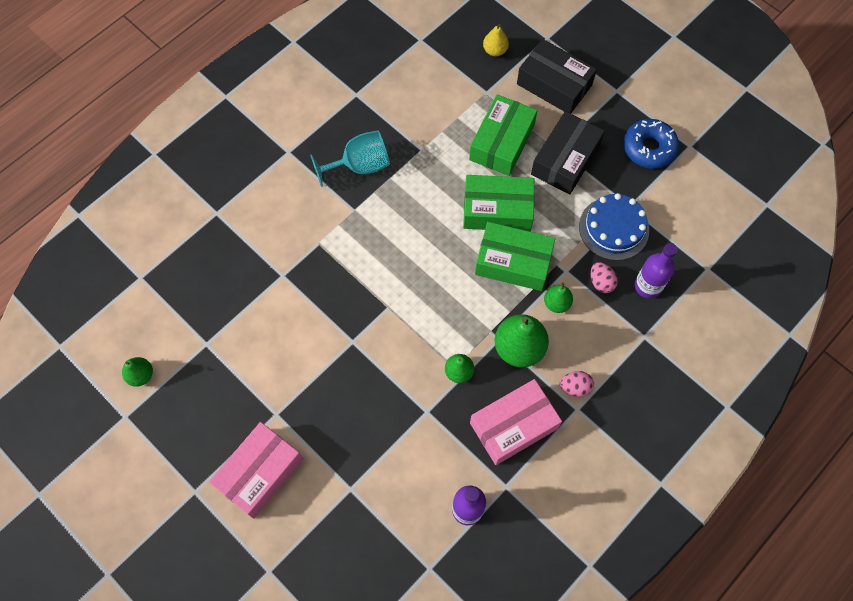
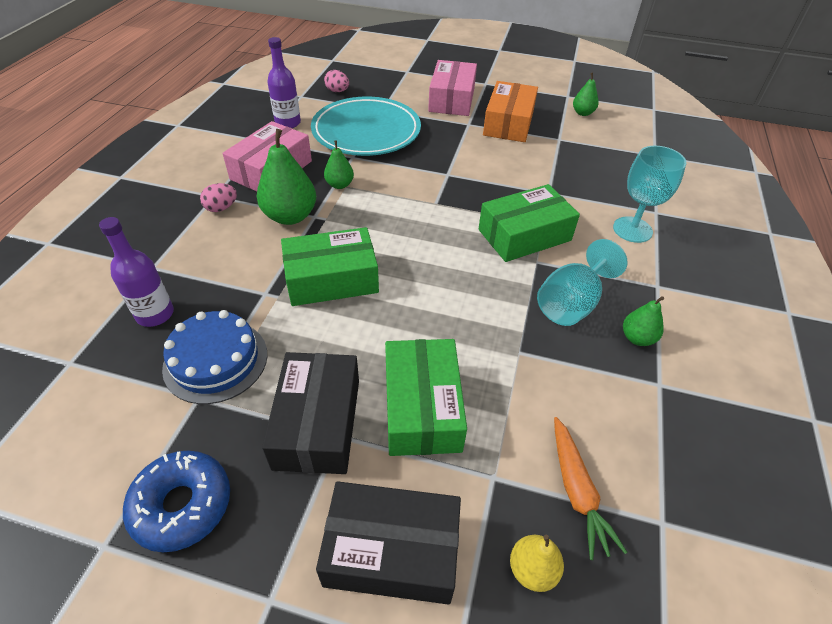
camera: 150 degrees right, 20 degrees down
(234, 395) = (508, 123): none -> orange box
(254, 205) = (632, 229): none -> turquoise goblet
(391, 450) = (366, 132): none -> turquoise plate
(449, 68) = (576, 491): none -> orange carrot
(497, 210) = (379, 322): green box -> green box (524, 235)
(556, 303) = (265, 261): green pear -> green pear (637, 338)
(601, 282) = (217, 297): pink egg -> pink egg (337, 91)

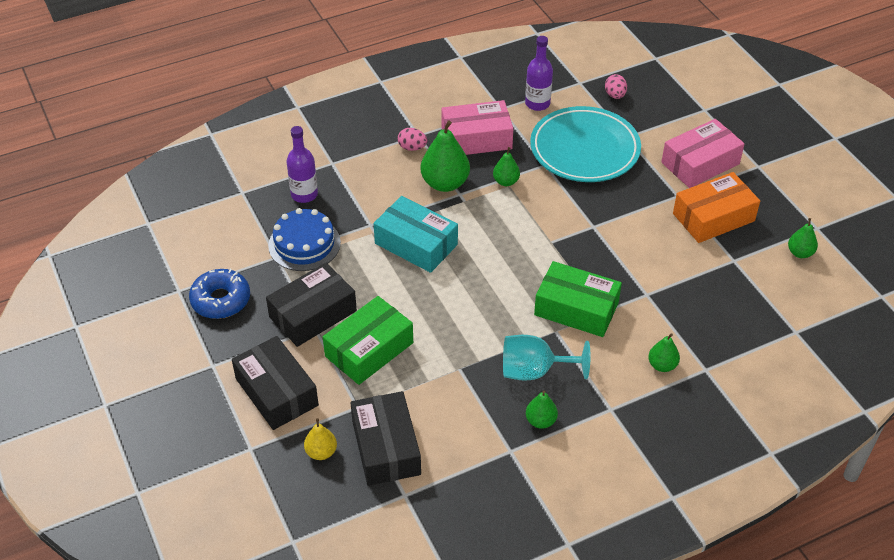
camera: 50 degrees right, 0 degrees up
(331, 279) = (416, 244): green box -> turquoise box
(576, 491) = (386, 447): orange carrot -> black box
(632, 229) = (662, 365): turquoise goblet -> green pear

